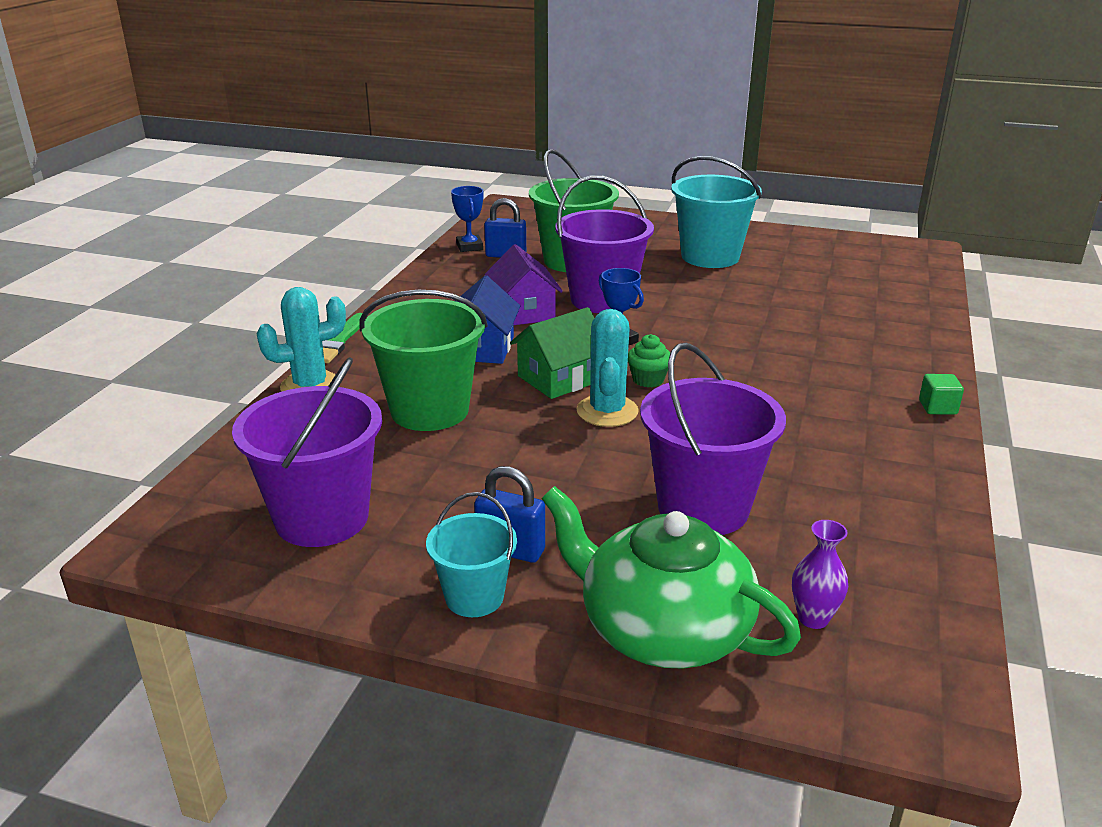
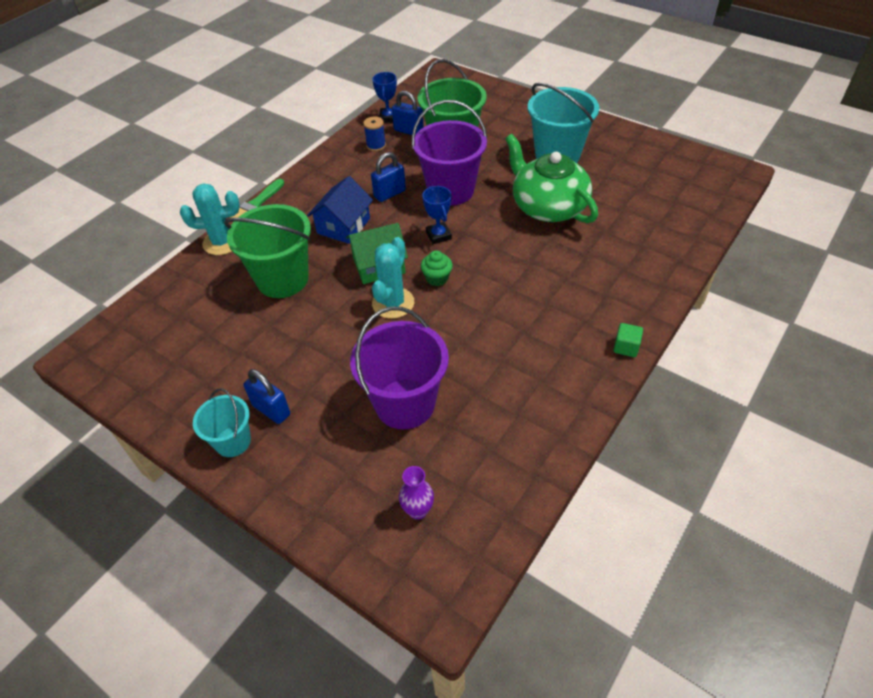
camera: 20 degrees right, 20 degrees up
(322, 518) = (179, 358): purple bucket -> none
(471, 272) = (376, 145): none -> blue spool
(523, 312) = (389, 194): purple house -> blue padlock
(662, 629) = (324, 494): green teapot -> green teapot (548, 207)

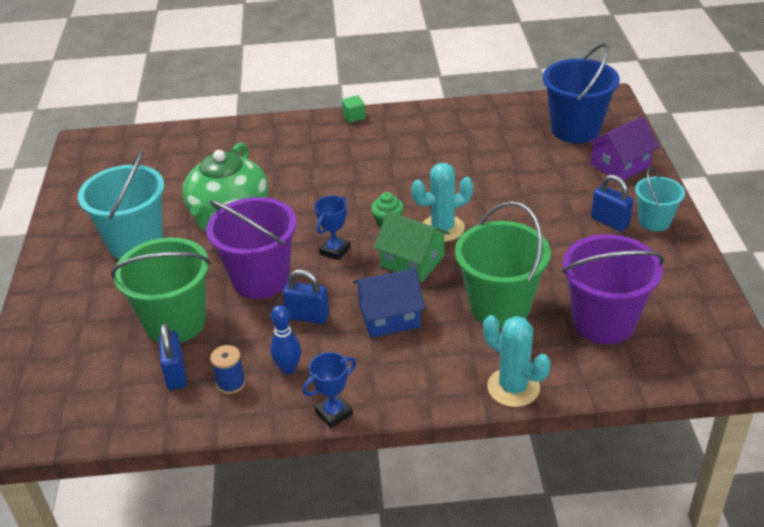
camera: 130 degrees left, 10 degrees down
(257, 203) = (431, 409): green brush -> none
(271, 410) = (609, 222): blue padlock -> blue padlock turned 45 degrees counterclockwise
(323, 492) = (620, 165): none -> purple house
(358, 168) = (288, 368): none -> blue bowling pin
(388, 117) = (159, 412): blue trophy -> blue trophy (334, 413)
(405, 403) = (519, 172): purple bucket -> purple bucket (603, 322)
(418, 510) = (575, 129): purple vase -> blue bucket

